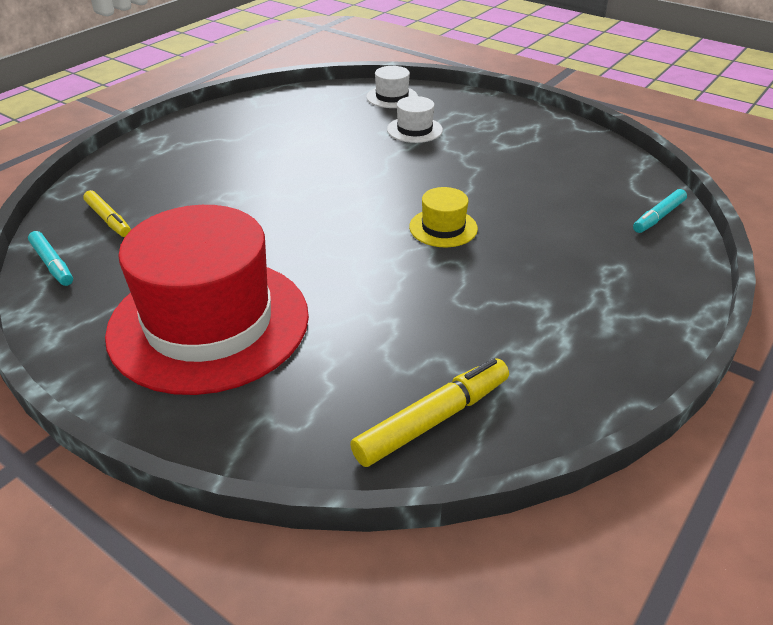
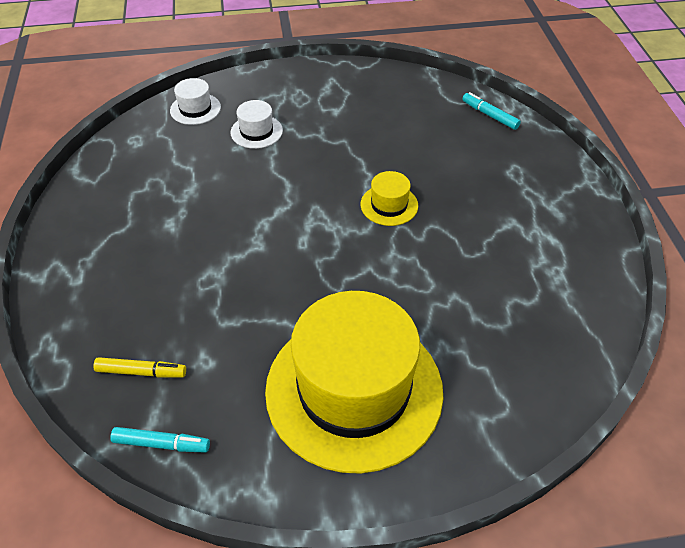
camera: 45 degrees left, 10 degrees up
(209, 323) = (354, 390): red hat -> yellow hat
(433, 420) = (560, 342): yellow marker -> none
(658, 217) = (490, 115): turquoise marker -> turquoise marker turned 135 degrees clockwise

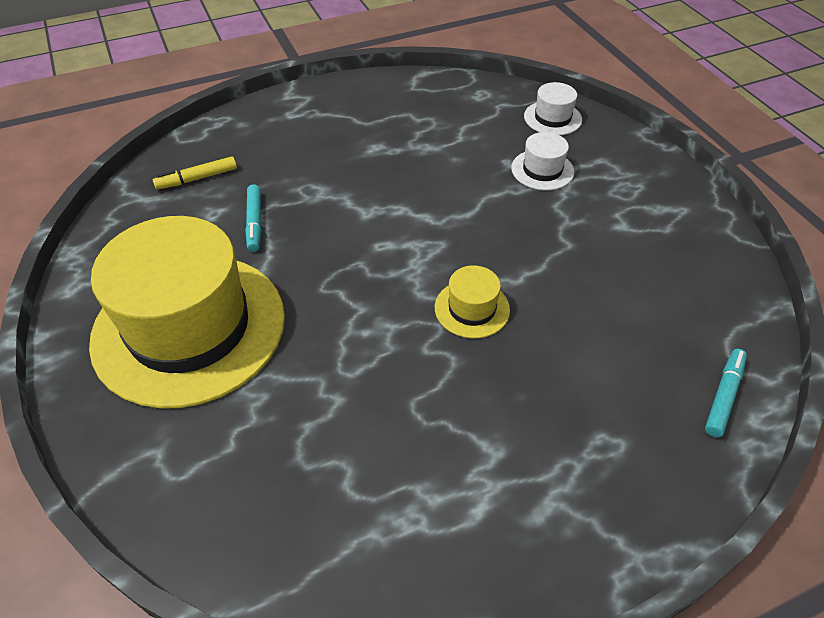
camera: 75 degrees right, 0 degrees up
(141, 372) = (197, 178): yellow marker -> yellow marker turned 75 degrees clockwise
(161, 444) = (125, 210): turquoise marker -> turquoise marker (254, 222)

